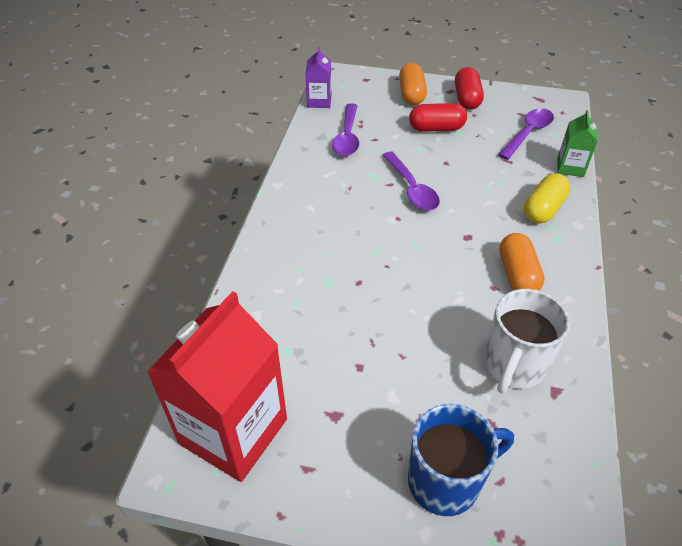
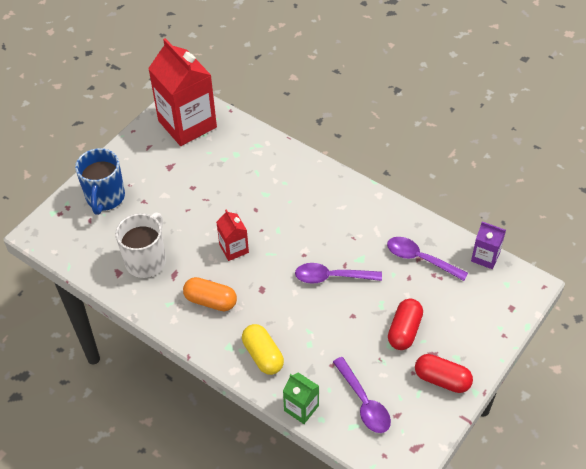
camera: 115 degrees right, 5 degrees up
(411, 94) = (468, 335): orange capsule -> none
(431, 281) = (234, 249): none -> red carton
(513, 366) = (146, 260): white mug -> white mug turned 60 degrees clockwise

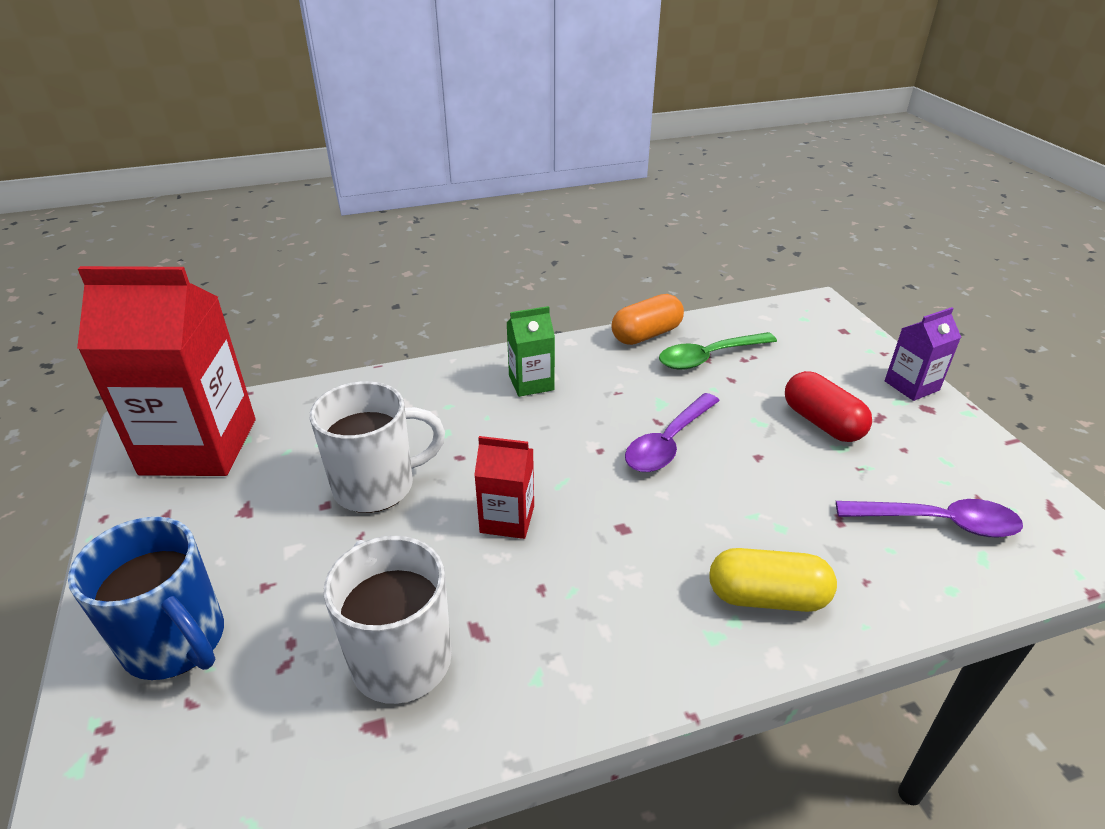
camera: 55 degrees left, 15 degrees down
(210, 301) = (588, 607): orange capsule -> orange capsule (646, 335)
(215, 195) = (377, 486): none -> white mug
(301, 408) = (915, 604): green carton -> green carton (531, 383)
(420, 259) = (708, 357): purple spoon -> green spoon
(442, 379) = (932, 429): red capsule -> none
(485, 257) = (750, 314): purple carton -> purple carton (911, 386)

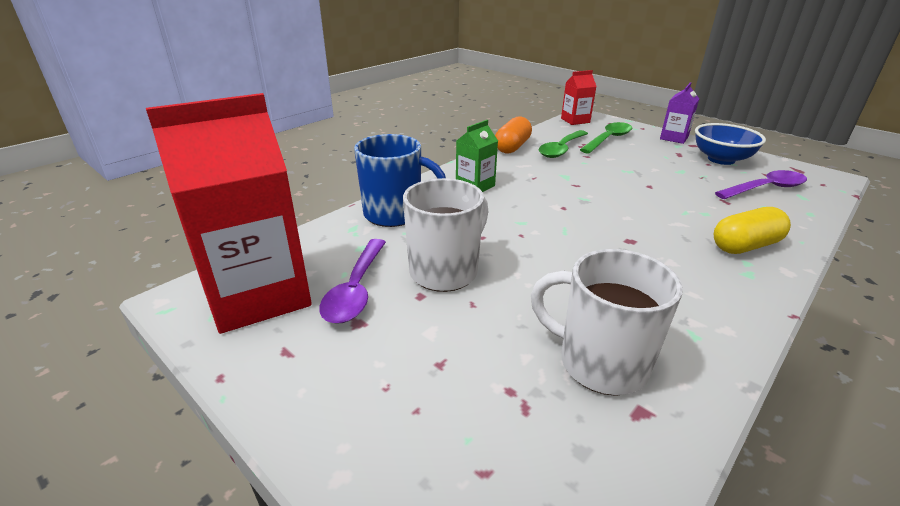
camera: 30 degrees left, 5 degrees down
(177, 642) = (415, 435): blue mug -> blue mug (394, 214)
(507, 519) = (559, 259): red carton -> red carton (575, 120)
(668, 443) = (596, 193): purple spoon -> purple spoon (356, 290)
(800, 359) = (608, 139): none -> green spoon
(822, 423) = (657, 163): red capsule -> none
(937, 448) = (721, 159): none -> blue bowl

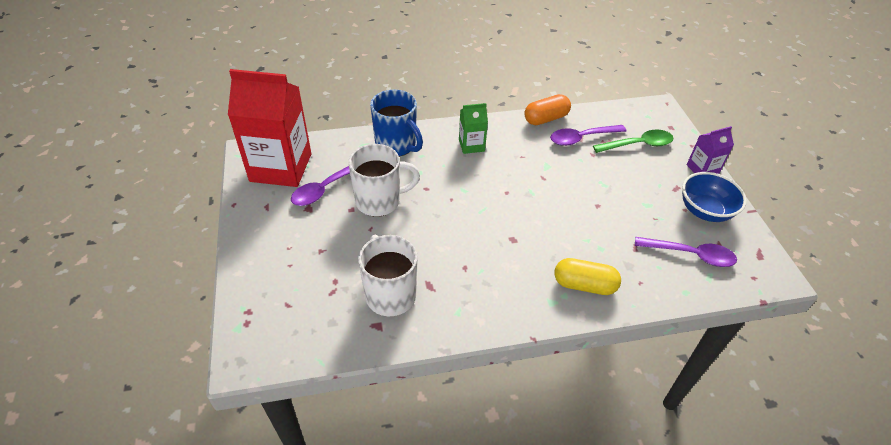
camera: 35 degrees right, 15 degrees up
(561, 149) = (581, 138): green spoon -> purple spoon
(575, 120) = (641, 110): red carton -> none

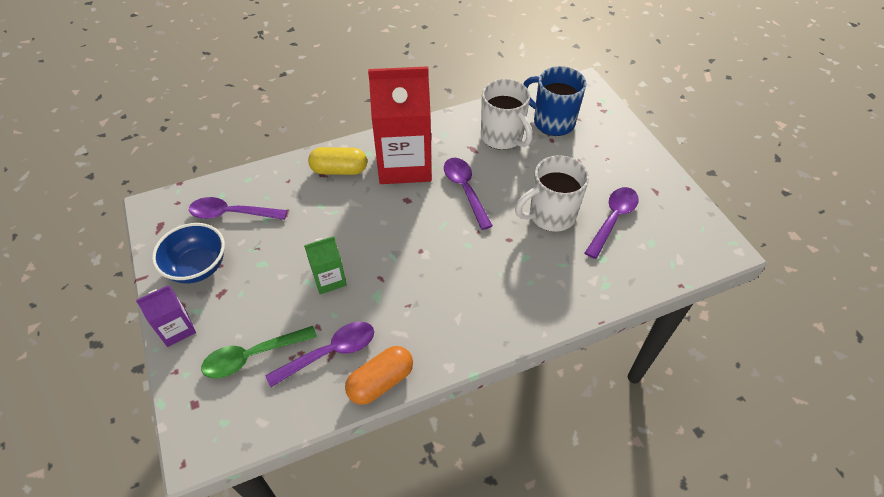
camera: 170 degrees right, 5 degrees up
(281, 167) = (676, 235): red carton -> red carton (404, 164)
(396, 145) = (566, 291): blue mug -> blue mug (552, 122)
(452, 239) = (465, 190): none -> purple spoon
(471, 145) = (475, 310): green carton -> green carton (329, 279)

